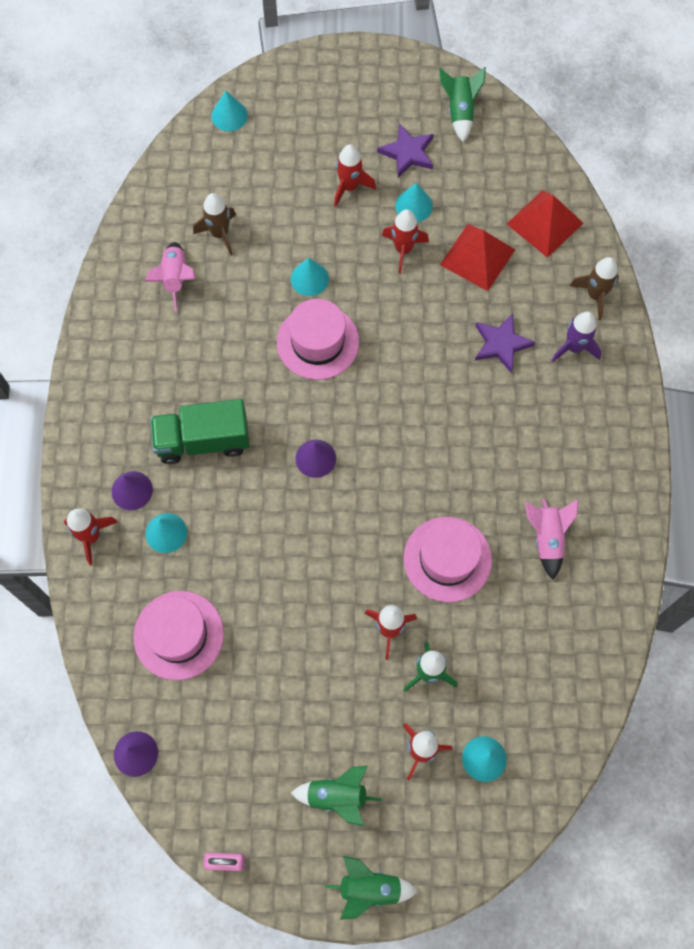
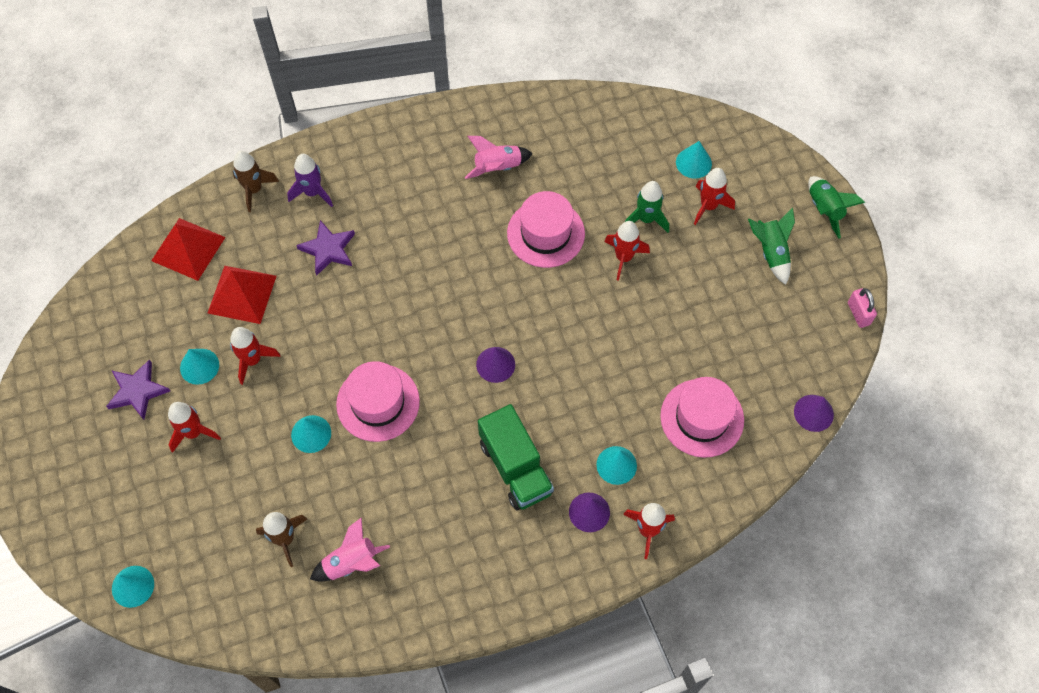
camera: 110 degrees left, 5 degrees down
(460, 112) = (74, 358): green rocket -> none

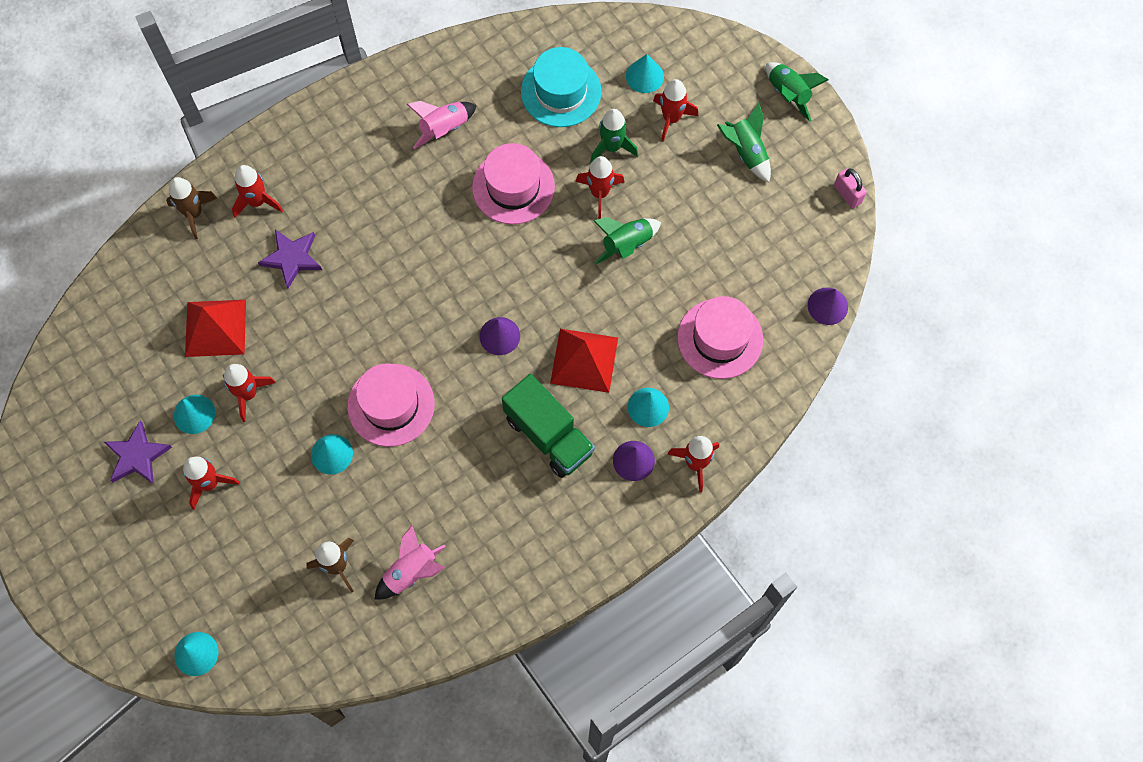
camera: 15 degrees left, 5 degrees up
(188, 248) = (143, 293): red pyramid -> red pyramid (584, 360)
(313, 192) = (257, 201): purple rocket -> red rocket
(612, 159) = (561, 92): none -> turquoise hat
(636, 310) = (626, 244): none -> green rocket

